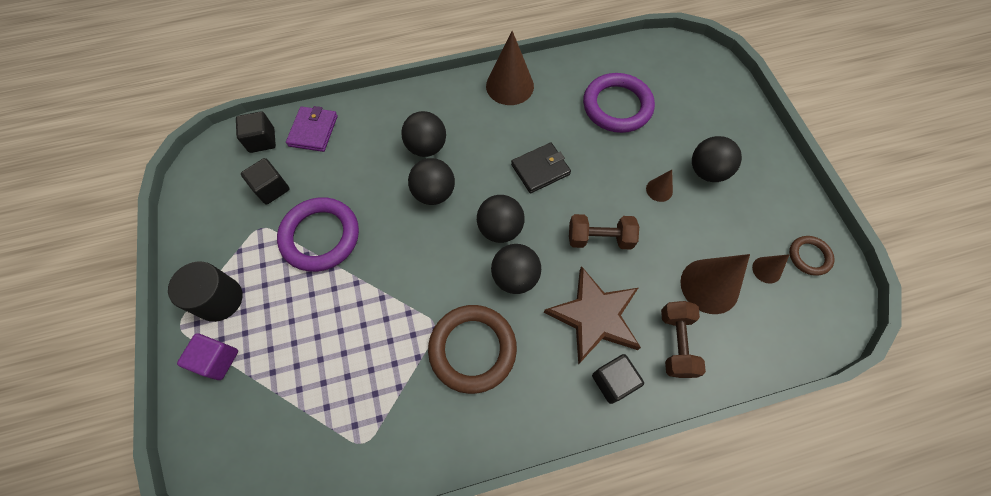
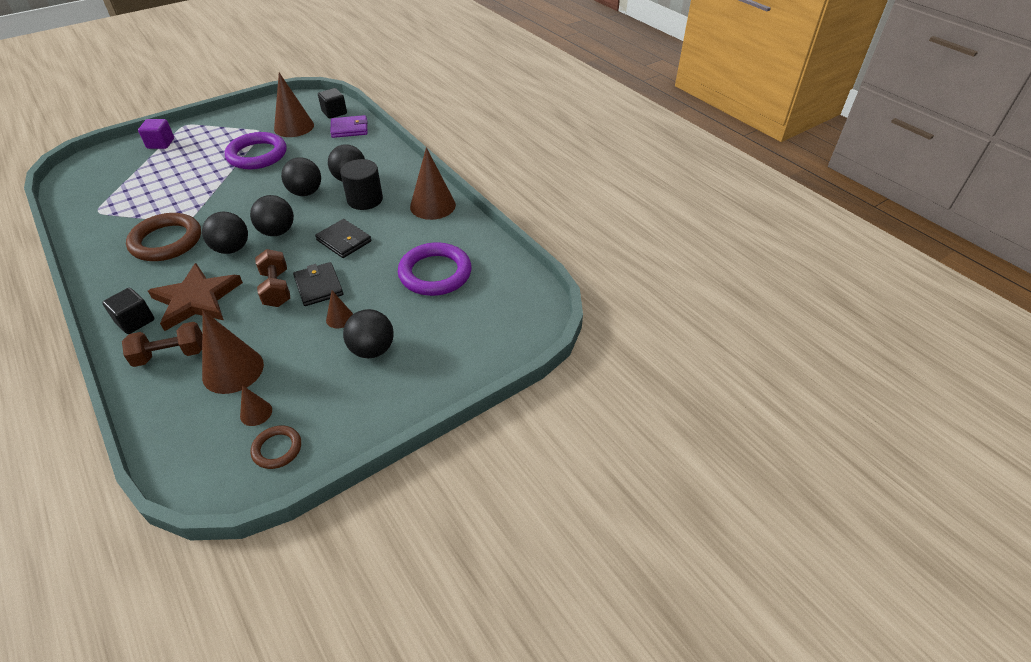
camera: 70 degrees right, 20 degrees down
(219, 299) = (204, 132): black cylinder -> black cylinder (365, 199)
(271, 188) = (294, 127): black cube -> brown cone
(607, 201) = (319, 286): none -> black wallet

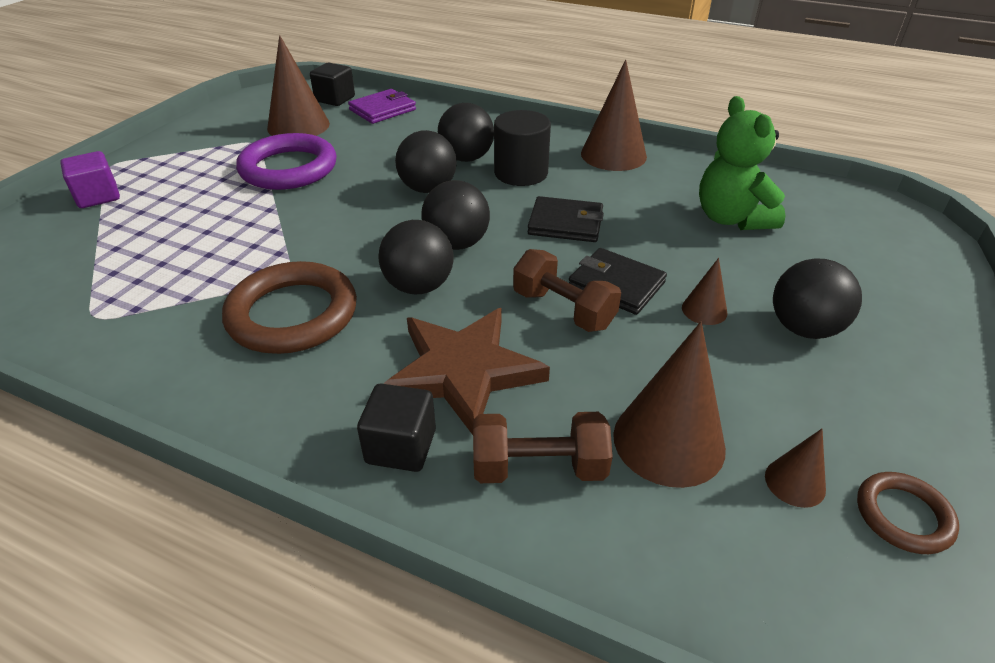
camera: 30 degrees left, 5 degrees down
(170, 355) = (539, 468): brown dumbbell -> brown dumbbell turned 45 degrees clockwise
(435, 273) = (731, 219): purple ring -> green teddy bear

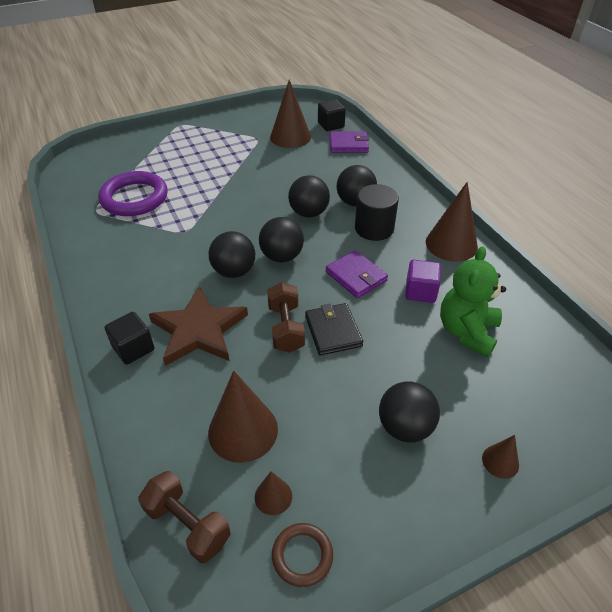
camera: 40 degrees right, 5 degrees up
(98, 196) = (157, 142): purple cube -> purple cube (420, 292)
(288, 168) = (255, 164): purple ring -> purple ring (134, 198)
(292, 314) = (165, 254): brown ring -> none
(539, 468) = (172, 399): brown dumbbell -> brown dumbbell (187, 524)
(565, 223) = (356, 276): black wallet -> purple wallet
(704, 310) = (361, 377): brown cone -> brown cone (500, 461)

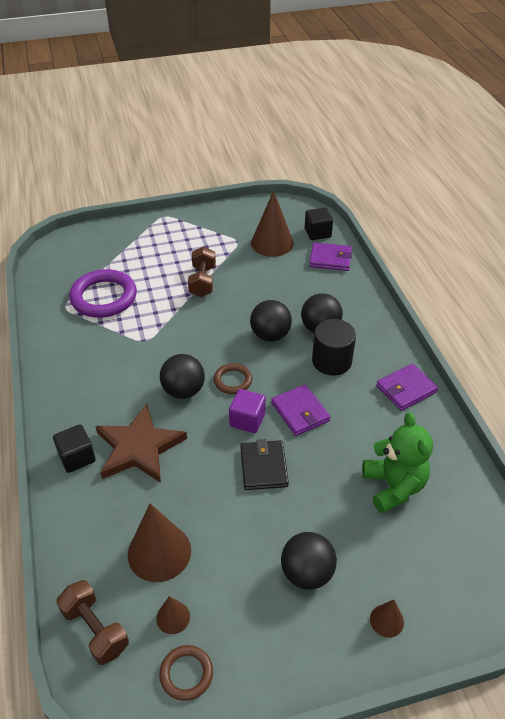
camera: 10 degrees right, 0 degrees up
(282, 256) = (233, 380): black ball -> brown ring
(285, 328) = (220, 457): brown dumbbell -> brown dumbbell (202, 281)
(420, 292) = (359, 437): purple cube -> purple cube (247, 420)
(451, 244) = (406, 389): brown cone -> purple wallet
(467, 332) = (393, 486): green teddy bear -> green teddy bear turned 135 degrees clockwise

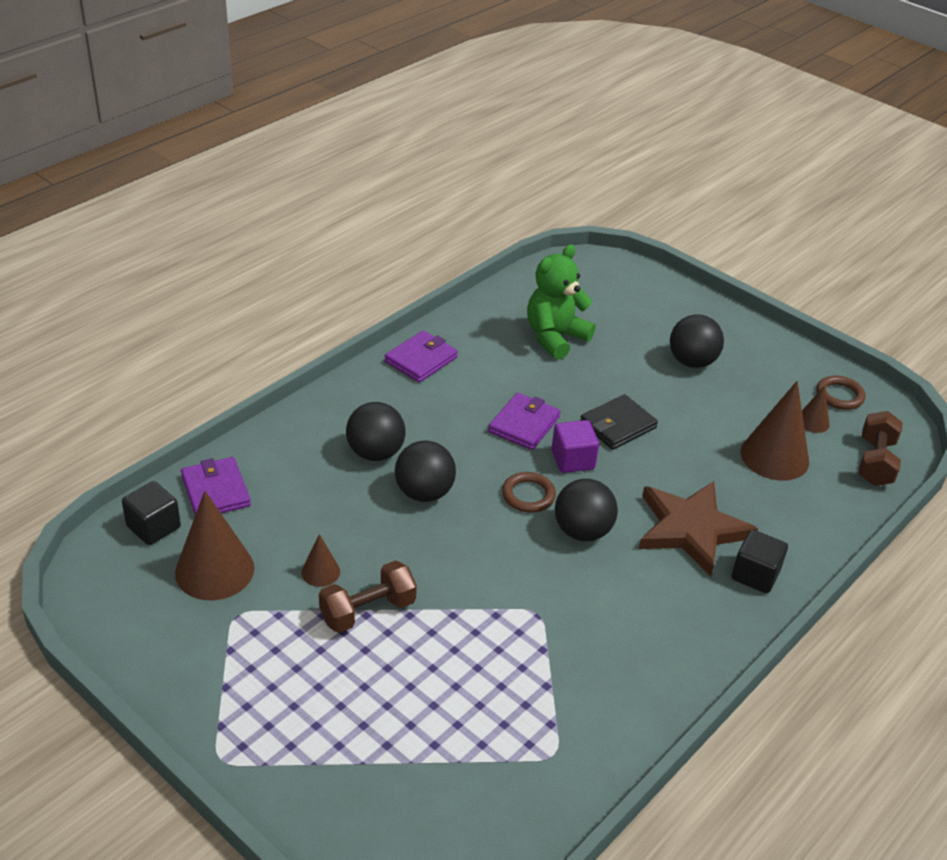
camera: 125 degrees left, 5 degrees down
(104, 297) = (494, 715): purple ring -> none
(331, 361) = (425, 425): black cylinder -> none
(386, 620) = (683, 311): brown cone -> brown cone (320, 572)
(406, 389) = (421, 359): purple wallet -> purple wallet turned 75 degrees counterclockwise

